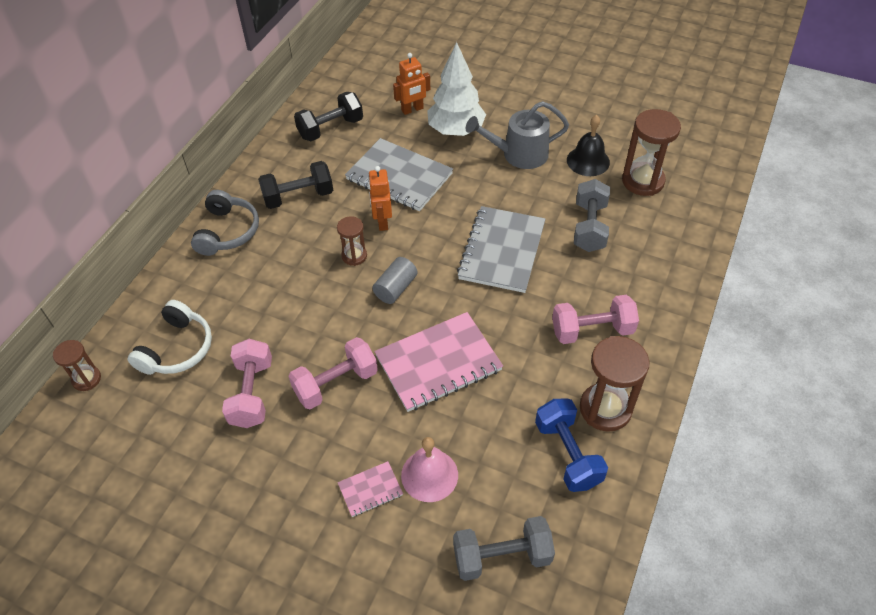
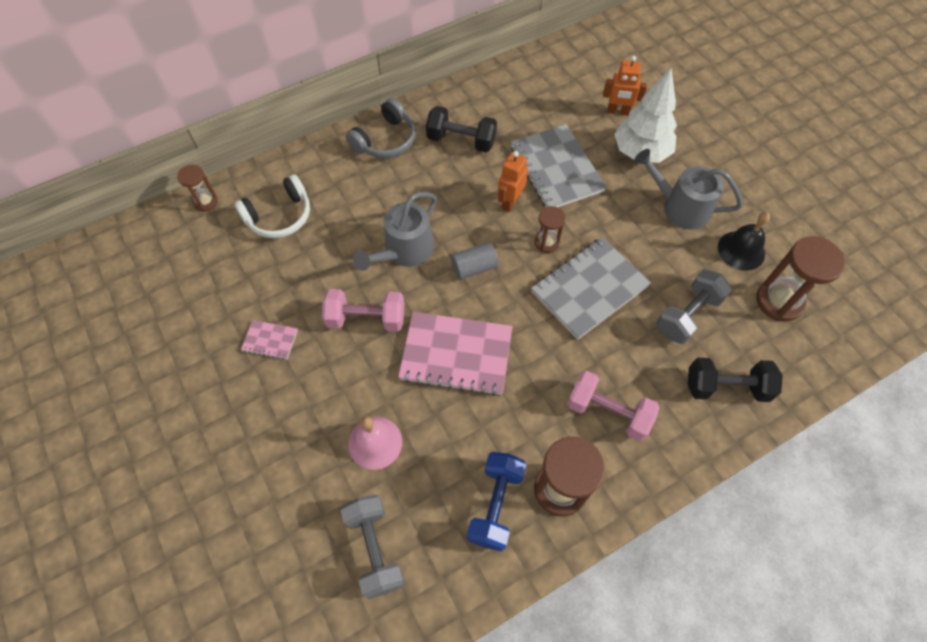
camera: 35 degrees right, 10 degrees up
(252, 393) = (302, 286): pink dumbbell -> none
(323, 310) = (404, 251): none -> grey watering can
(331, 128) = (534, 92): black dumbbell -> black dumbbell (726, 387)
(354, 256) = (464, 219): brown hourglass -> brown hourglass (546, 242)
(370, 490) = (324, 423): pink notebook -> pink notebook (270, 340)
(501, 556) = (375, 549): grey dumbbell -> grey dumbbell turned 45 degrees clockwise

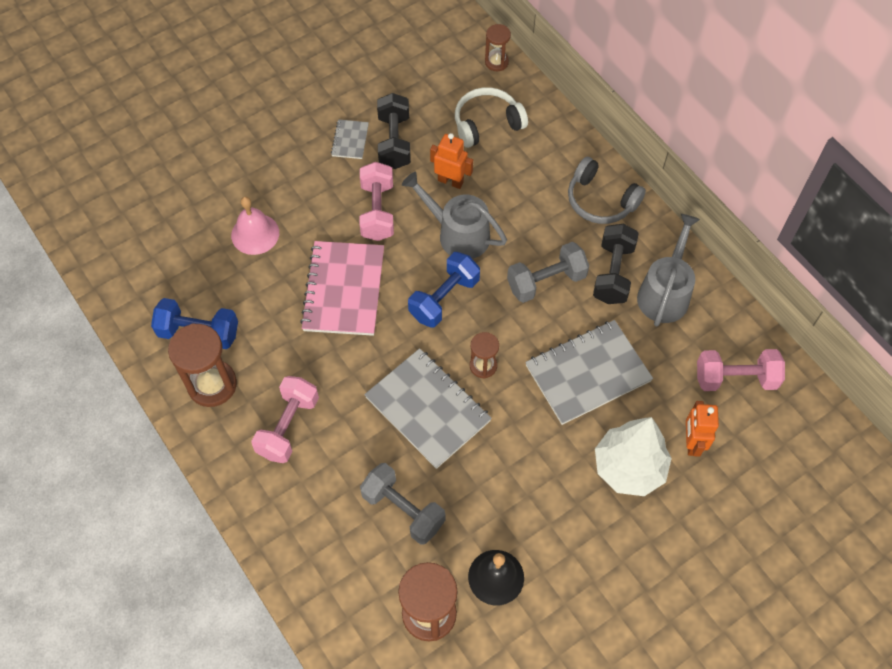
camera: 85 degrees right, 0 degrees up
(270, 340) = (350, 140): pink notebook -> grey notebook
(279, 216) = (487, 123): white headphones -> white headphones turned 105 degrees clockwise
(375, 549) = (164, 245): grey dumbbell -> grey dumbbell (546, 281)
(474, 267) = (444, 298): grey cylinder -> blue dumbbell
(510, 202) = (533, 327): orange robot -> orange robot (450, 181)
(563, 79) = (735, 378): none -> pink dumbbell
(680, 207) = (551, 510): grey watering can -> grey watering can (665, 293)
(726, 387) = (319, 544): black dumbbell -> black dumbbell (394, 142)

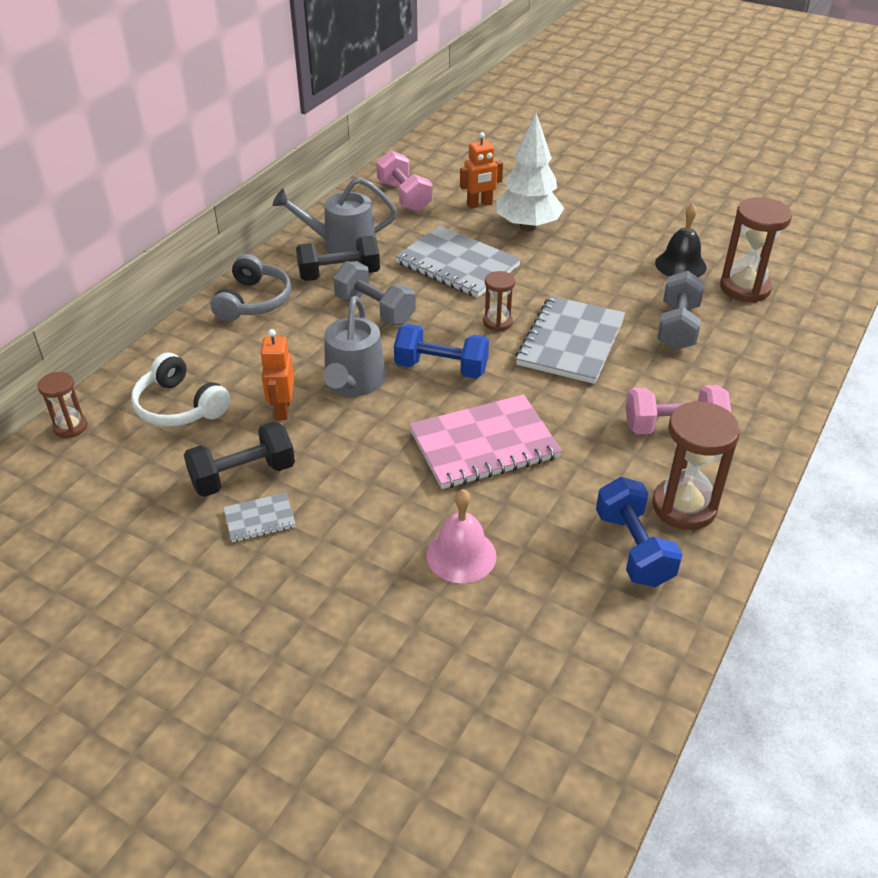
camera: 115 degrees left, 20 degrees down
(377, 211) = (359, 455): pink dumbbell -> none

